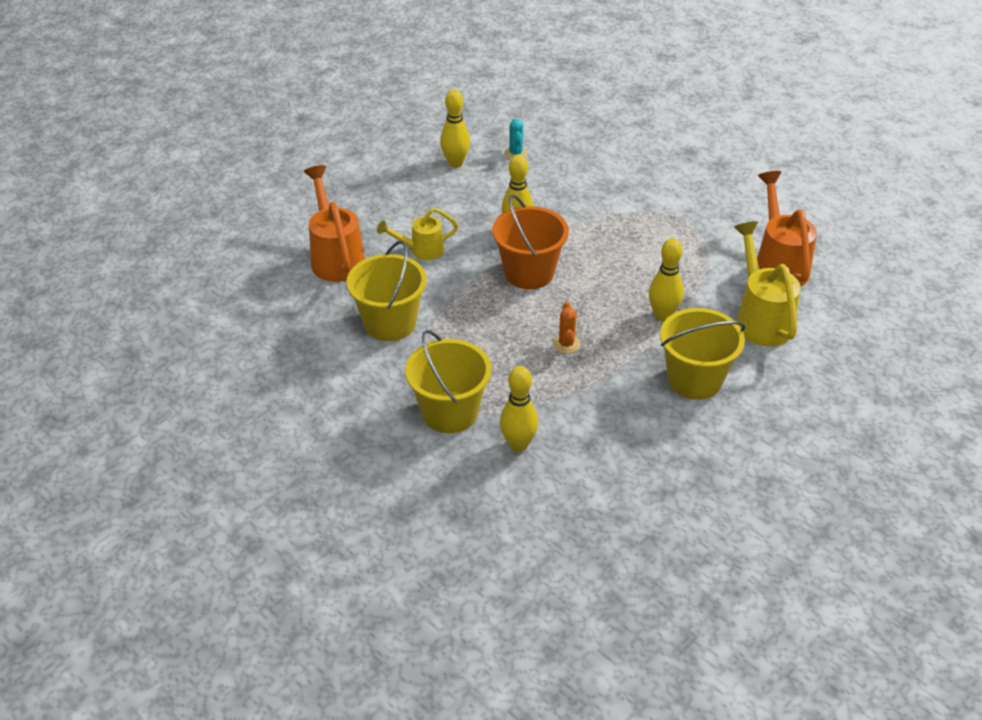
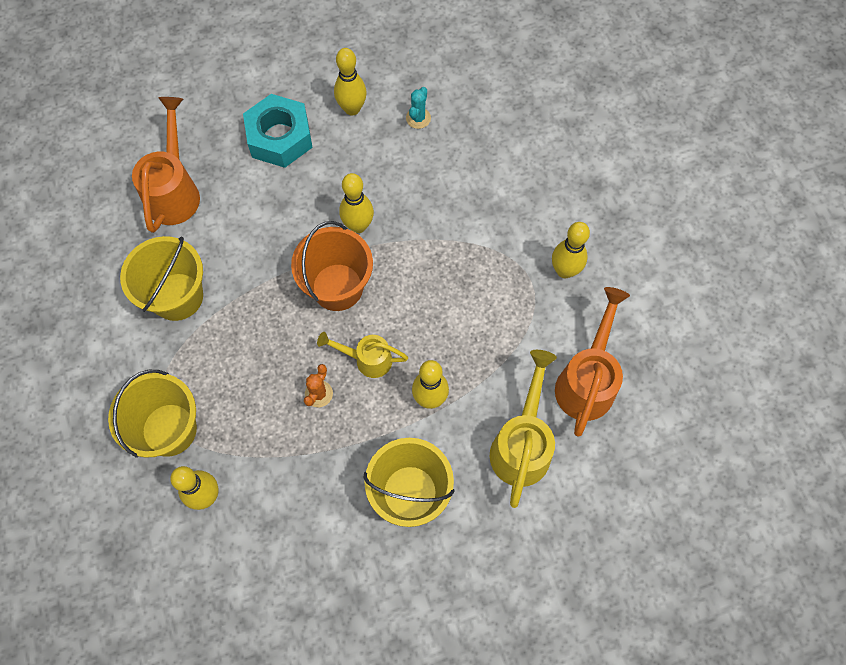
camera: 25 degrees right, 25 degrees up
(406, 197) = (280, 137): none -> turquoise nut
(421, 250) = (255, 215): yellow watering can -> yellow watering can (367, 359)
(707, 206) = (564, 270): none -> yellow bowling pin

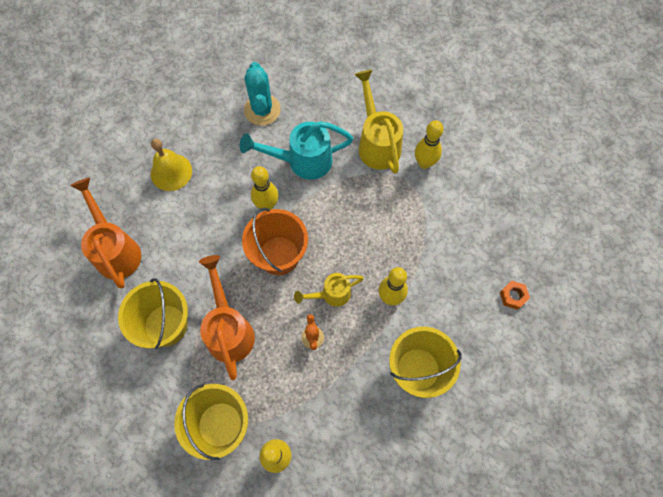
camera: 30 degrees left, 0 degrees up
(280, 137) = (171, 172): turquoise nut -> yellow bell
(352, 109) = (211, 126): yellow bowling pin -> none
(418, 118) = (262, 110): turquoise cactus -> turquoise cactus, size x1.87
(426, 197) = (301, 161): none -> turquoise watering can
(522, 443) = (469, 293): yellow watering can -> yellow watering can (377, 142)
(570, 475) = (513, 296): none -> orange nut
(587, 380) = (484, 227): orange watering can -> orange watering can (229, 329)

